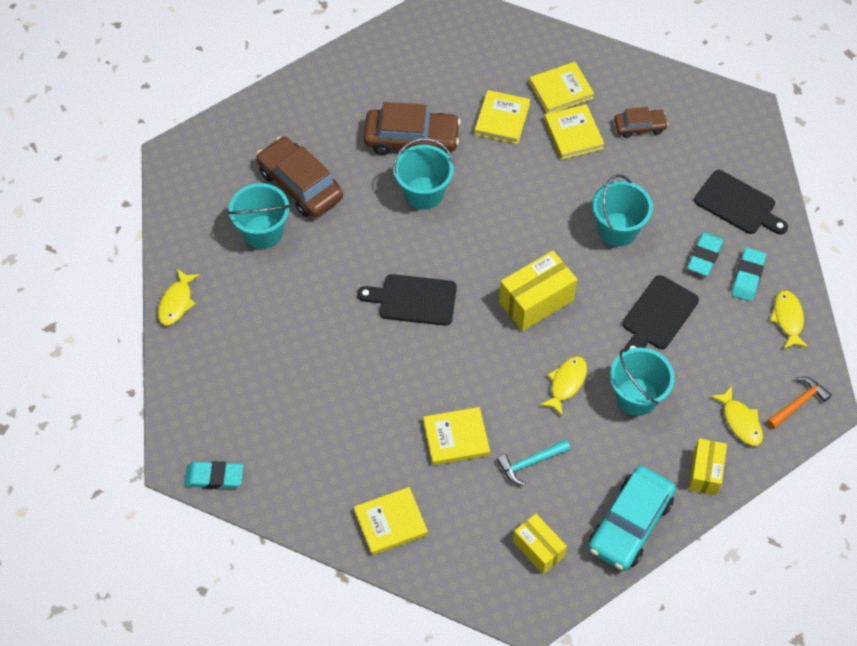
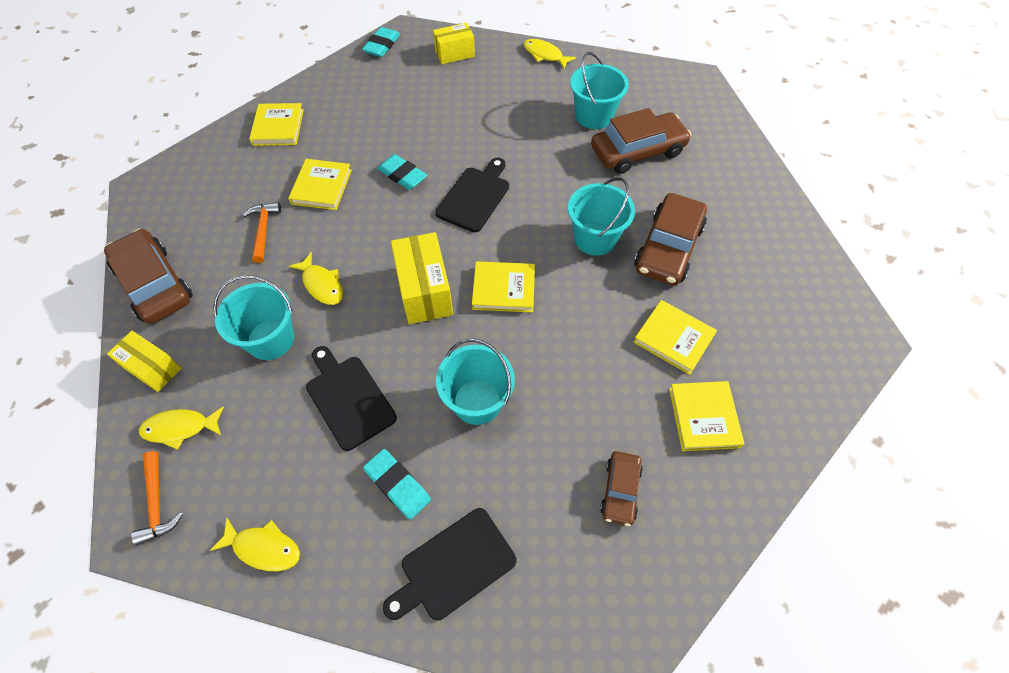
camera: 110 degrees right, 0 degrees up
(530, 463) = (263, 230): turquoise hammer -> orange hammer
(538, 549) = (185, 210): yellow box -> yellow box (454, 54)
(573, 134) = (630, 406): yellow book -> yellow book (503, 289)
(630, 524) = (155, 284): turquoise car -> brown car
(747, 277) = (345, 525): turquoise eraser -> turquoise eraser (402, 175)

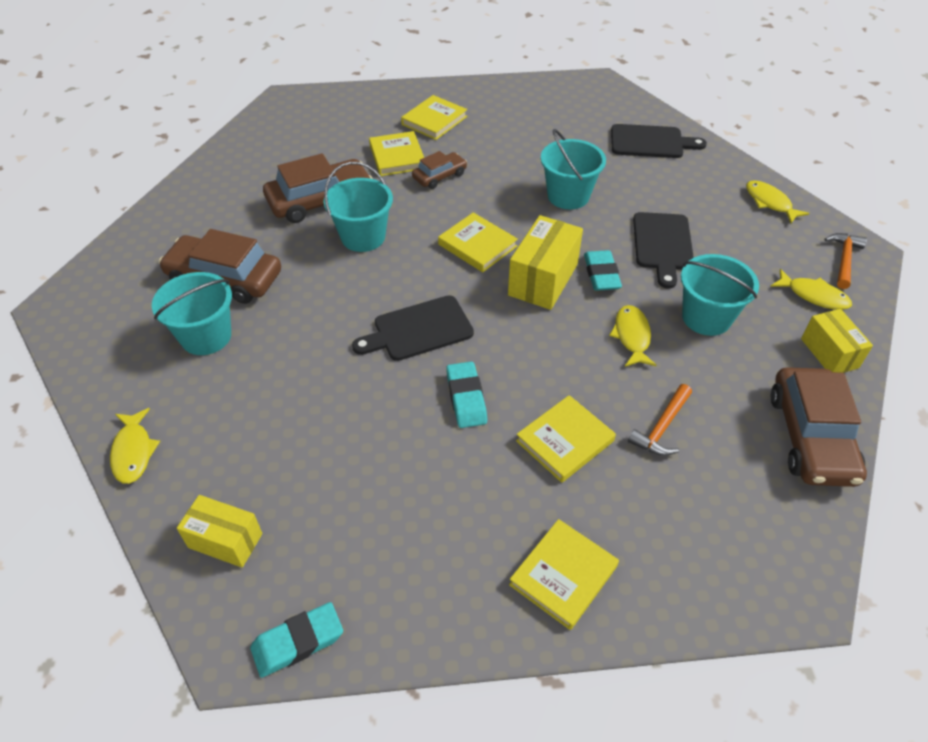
camera: 140 degrees left, 10 degrees down
(397, 485) = (659, 186): turquoise eraser -> turquoise eraser (601, 274)
(620, 490) = (523, 121): brown car -> brown car (439, 176)

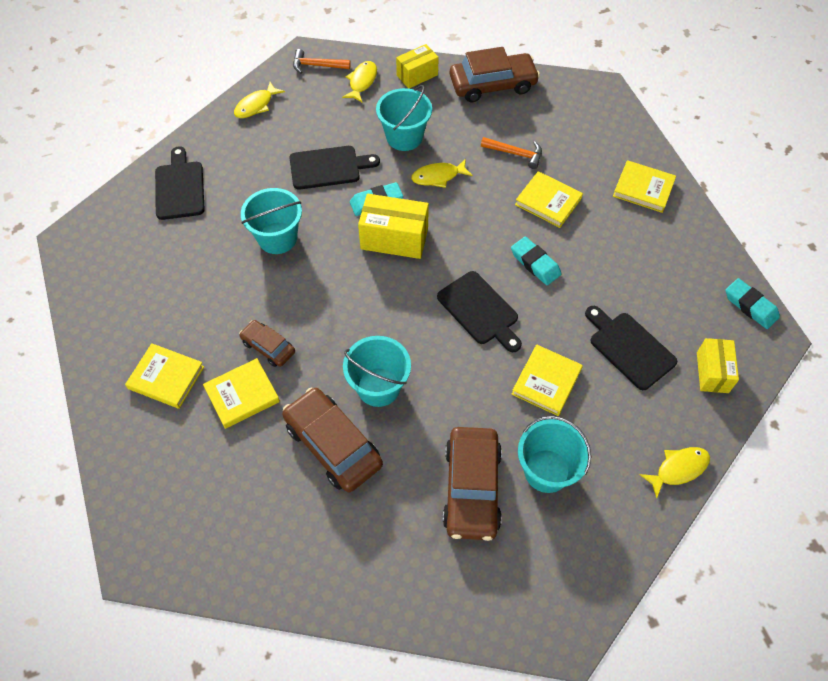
camera: 105 degrees left, 10 degrees up
(305, 458) = (629, 348): none -> black cutting board
(466, 398) = (535, 263): turquoise eraser -> turquoise eraser turned 75 degrees clockwise
(477, 245) = (365, 292): yellow book -> yellow book (546, 382)

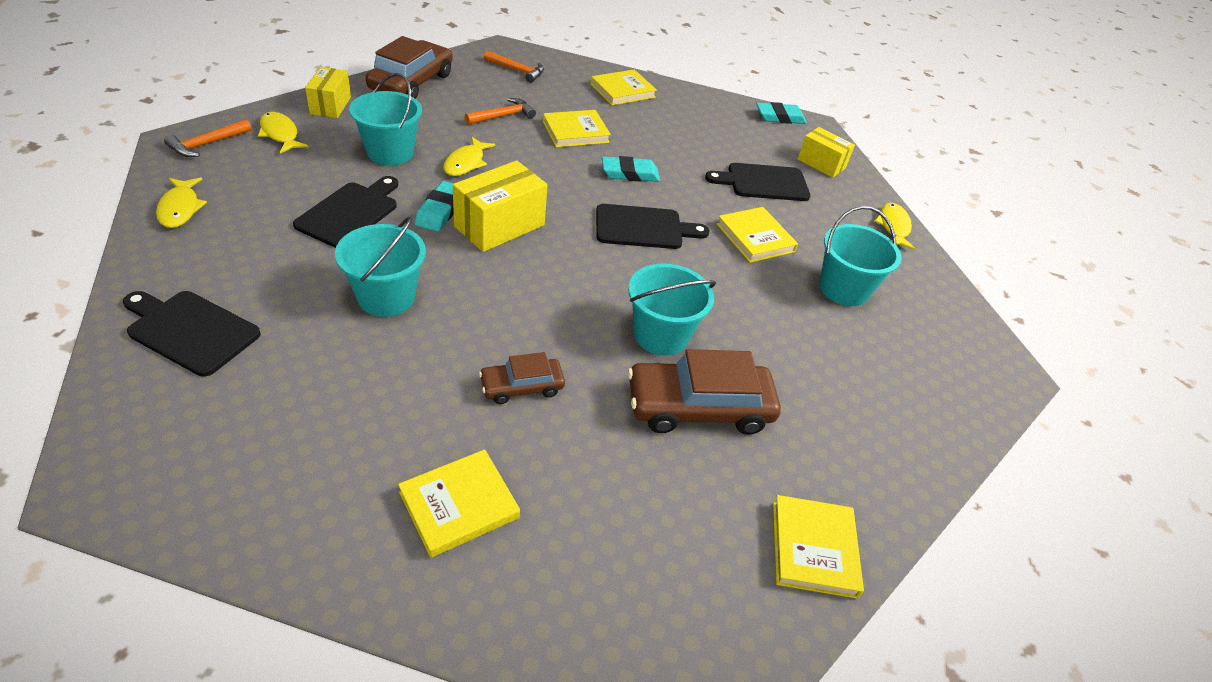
camera: 60 degrees left, 15 degrees down
(242, 395) = (562, 445): yellow book -> yellow book (814, 549)
(471, 488) = (827, 341): brown car -> none
(584, 118) = (517, 71): none -> orange hammer

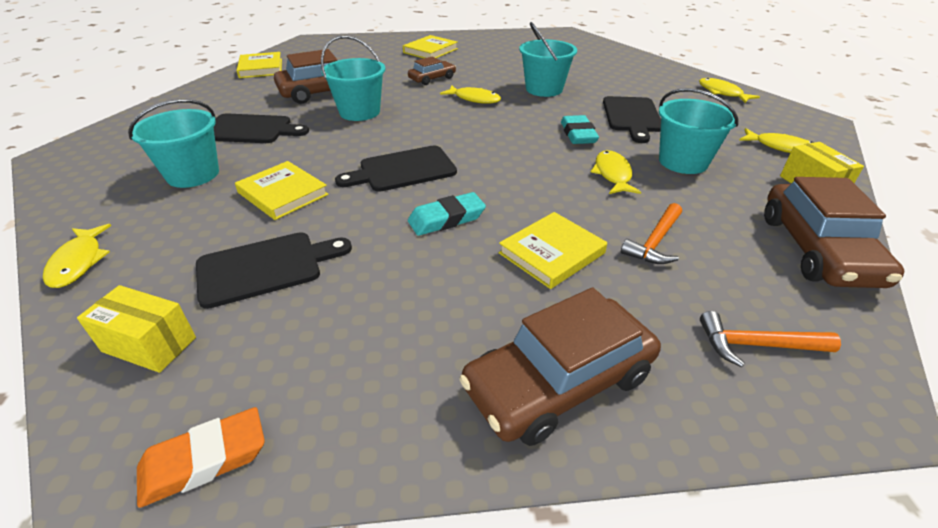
camera: 165 degrees right, 5 degrees down
(190, 331) = (611, 61): black cutting board -> black cutting board (250, 129)
(207, 144) = (801, 125): orange hammer -> none
(498, 309) = (474, 99): none -> yellow fish
(499, 226) = (524, 137): yellow box -> none
(622, 91) = (558, 381): yellow book -> brown car
(780, 117) = (204, 460): turquoise eraser -> orange eraser

